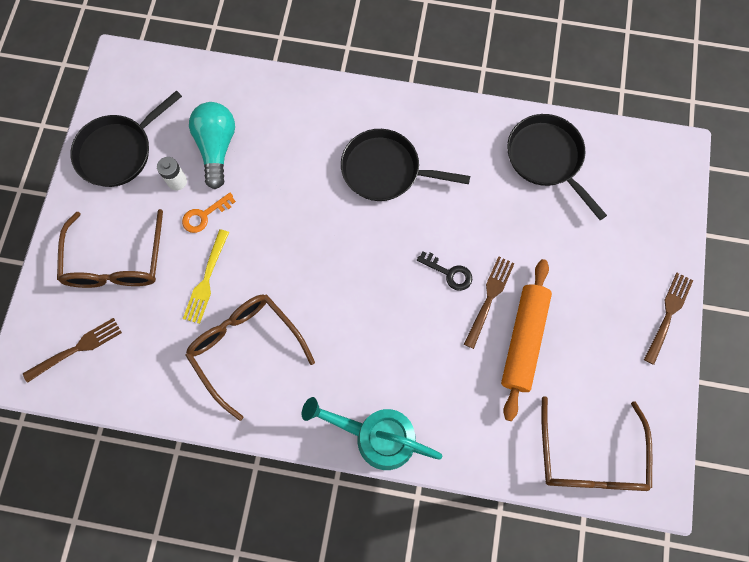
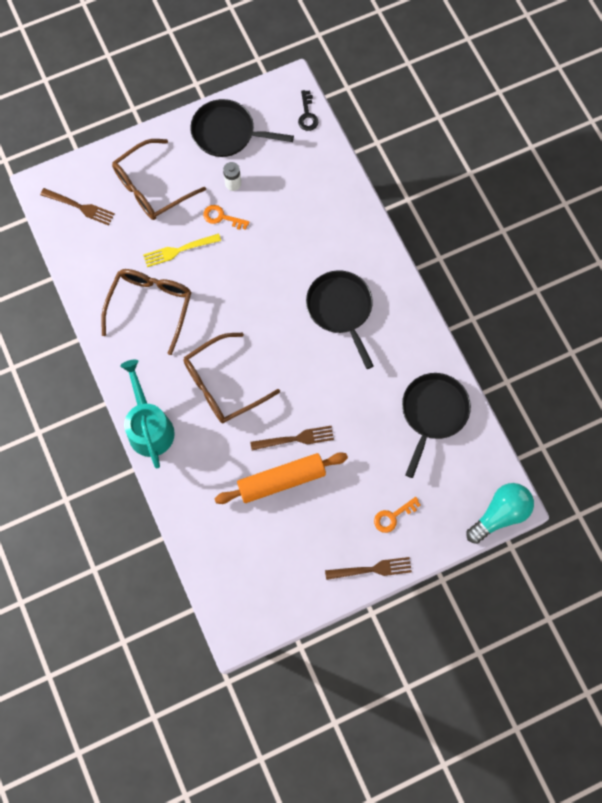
camera: 55 degrees right, 0 degrees up
(217, 148) = (275, 190): turquoise light bulb -> turquoise light bulb (499, 514)
(449, 273) = (295, 400): black key -> black key (307, 115)
(590, 457) = (229, 574): brown glasses -> brown glasses (223, 384)
(627, 260) = (393, 516): none -> orange key

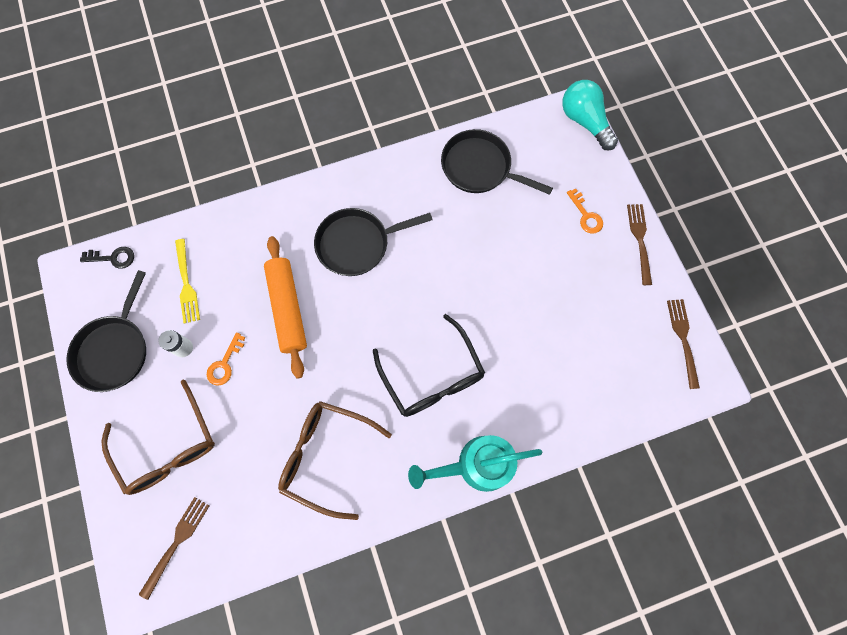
camera: 85 degrees left, 0 degrees up
(179, 250) = (258, 417): yellow fork -> yellow fork (186, 284)
(223, 384) = (432, 376): brown glasses -> black glasses
(281, 480) = (545, 321): orange rolling pin -> orange rolling pin (288, 308)
(295, 439) = (500, 302): brown fork -> brown fork (683, 339)

